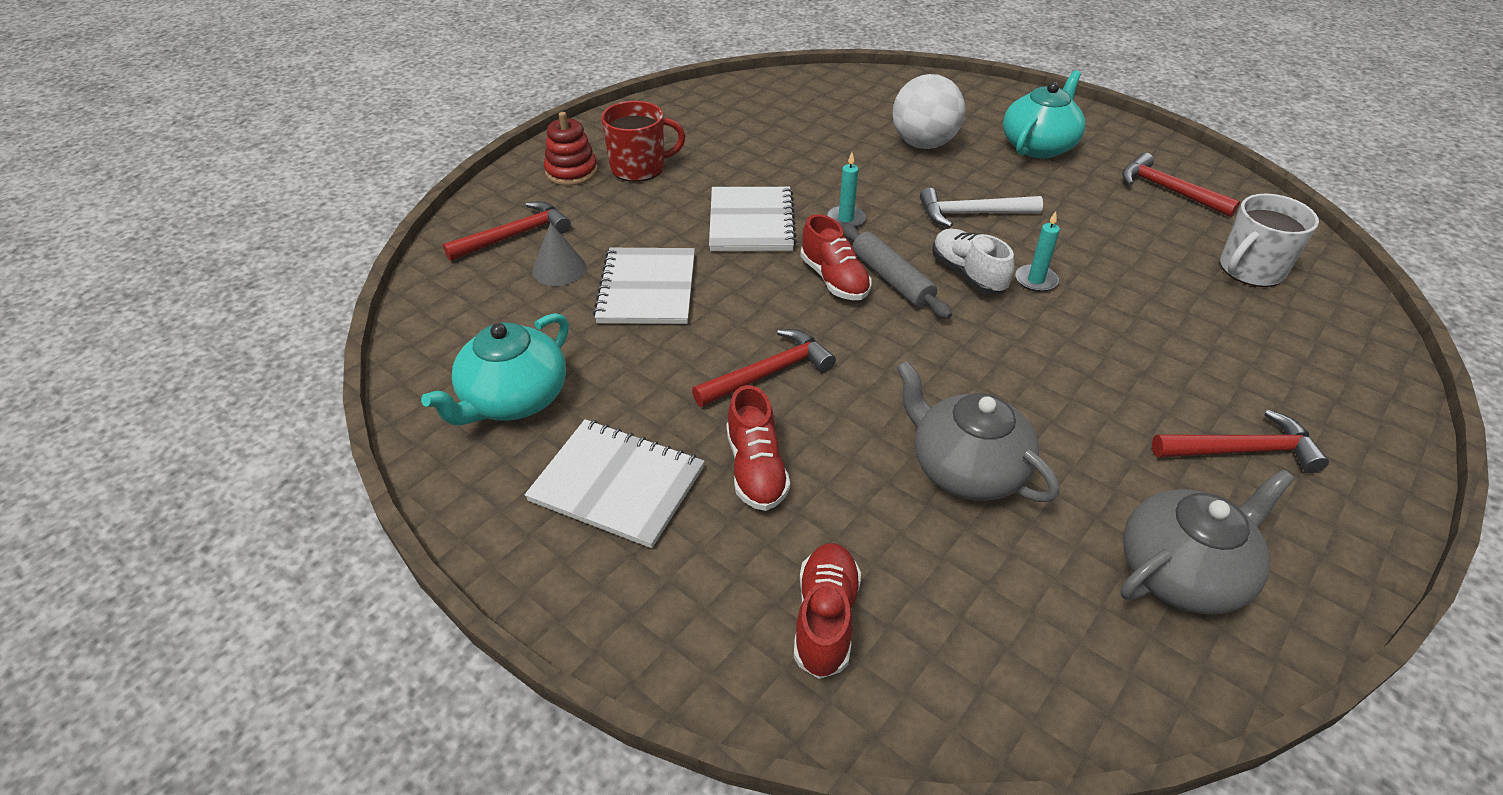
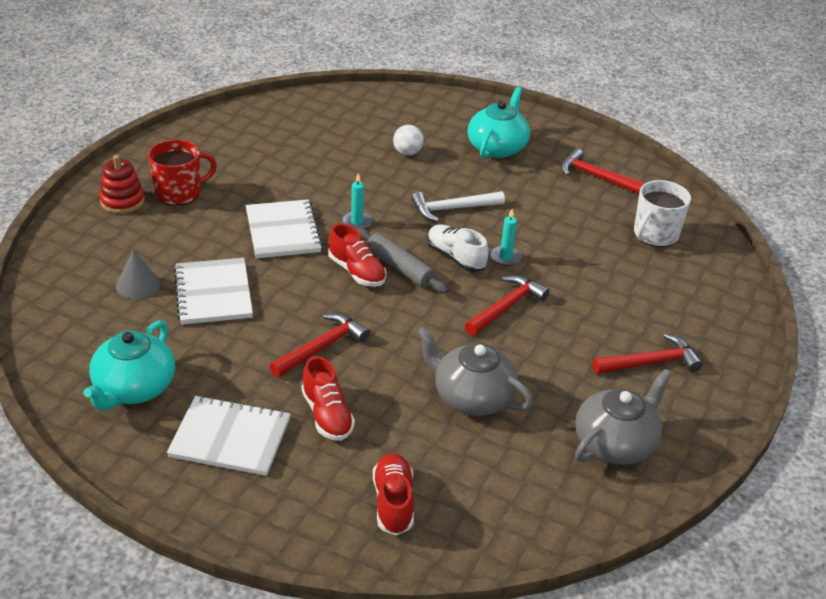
camera: 15 degrees left, 5 degrees down
(515, 235) = (91, 260): red hammer -> red hammer (506, 307)
(923, 144) = (407, 153): white ball -> white ball, size x0.54

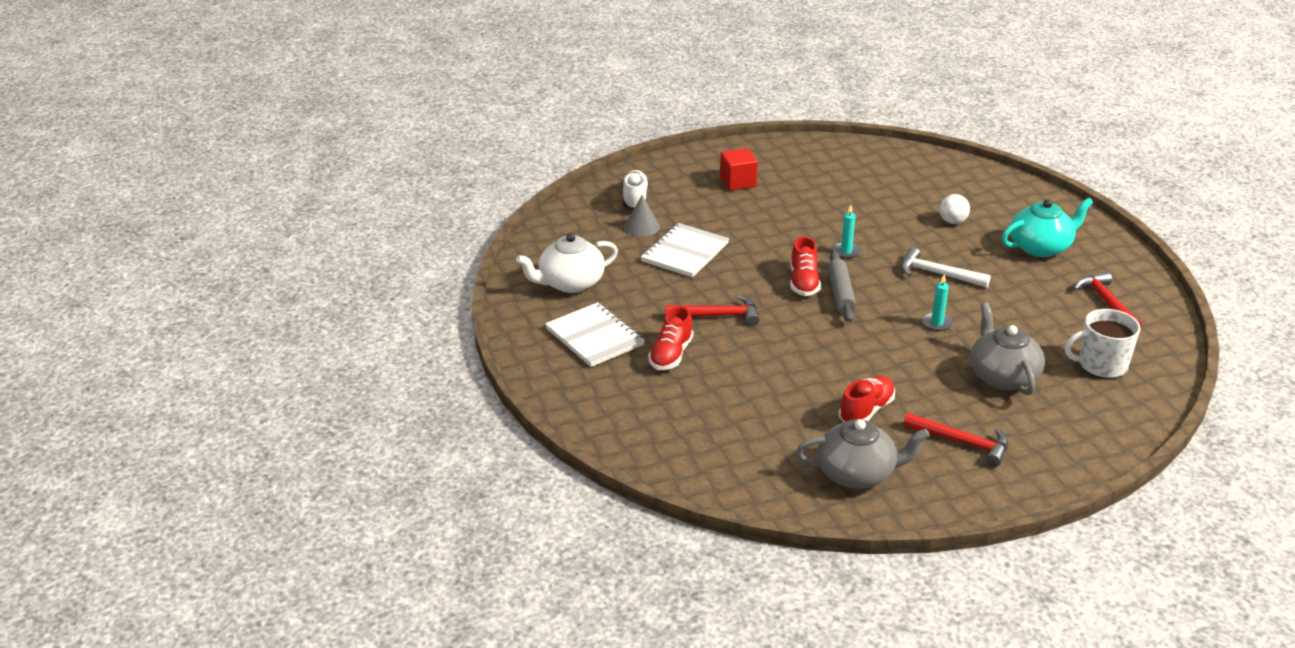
camera: 45 degrees right, 5 degrees down
(122, 201) = (692, 172): red stacking toy -> none
(134, 388) = (570, 283): turquoise teapot -> white teapot
(179, 193) = (738, 182): red mug -> red cube
(283, 231) = (782, 235): white notebook -> none
(393, 502) = (651, 422): red shoe -> red shoe (866, 411)
(455, 258) = (894, 306): white shoe -> white shoe (635, 199)
(472, 397) = (786, 394): grey teapot -> grey teapot (1002, 376)
(506, 307) = (891, 354): red hammer -> none

